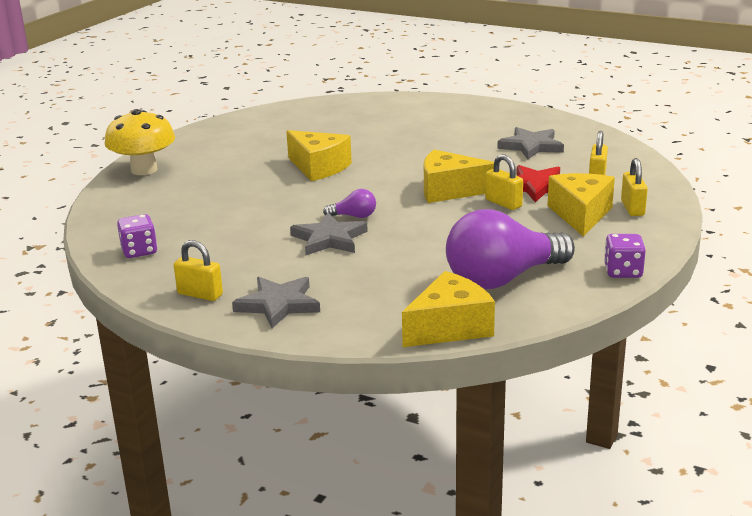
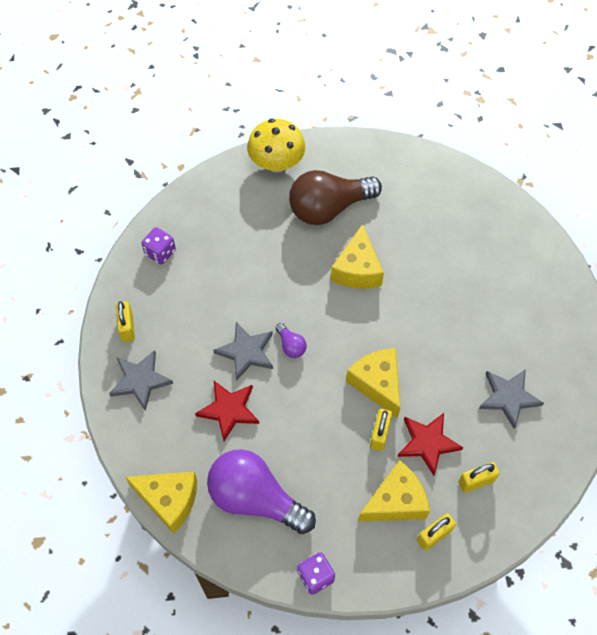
camera: 55 degrees right, 35 degrees up
(234, 162) = (329, 208): none -> brown light bulb
(383, 265) = (229, 410): none -> red star

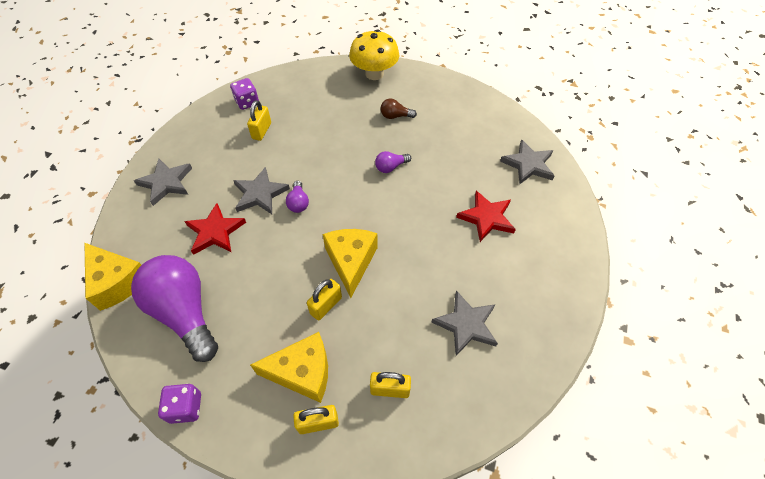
camera: 25 degrees right, 5 degrees down
(127, 327) = (186, 143): yellow padlock -> yellow padlock (262, 131)
(329, 208) = (395, 116): brown light bulb -> brown light bulb, size x0.42
(357, 269) = (390, 167): yellow cheese -> purple light bulb
(427, 443) = (365, 332): red star -> red star (486, 218)
(486, 214) = (528, 164): none -> grey star

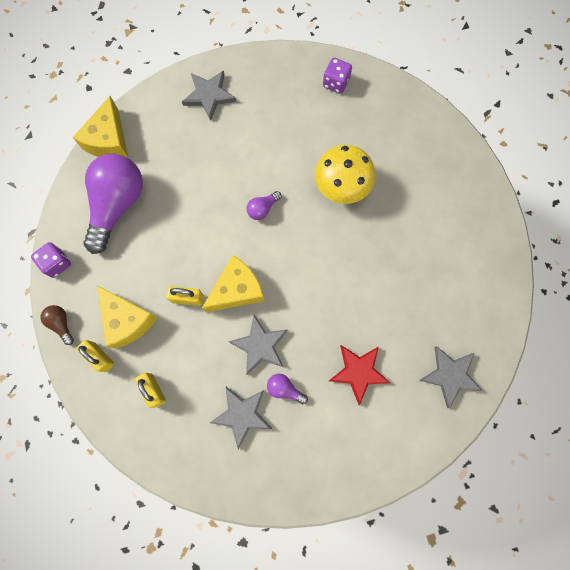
camera: 55 degrees right, 20 degrees up
(215, 231) = (193, 169): red star -> none
(260, 194) = (249, 173): grey star -> grey star (260, 346)
(262, 131) = (313, 121): yellow padlock -> none
(374, 74) = (459, 162): yellow mushroom -> yellow mushroom (341, 186)
(390, 167) = (354, 255): purple light bulb -> purple light bulb (284, 389)
(395, 116) = (418, 218): brown light bulb -> brown light bulb (61, 324)

